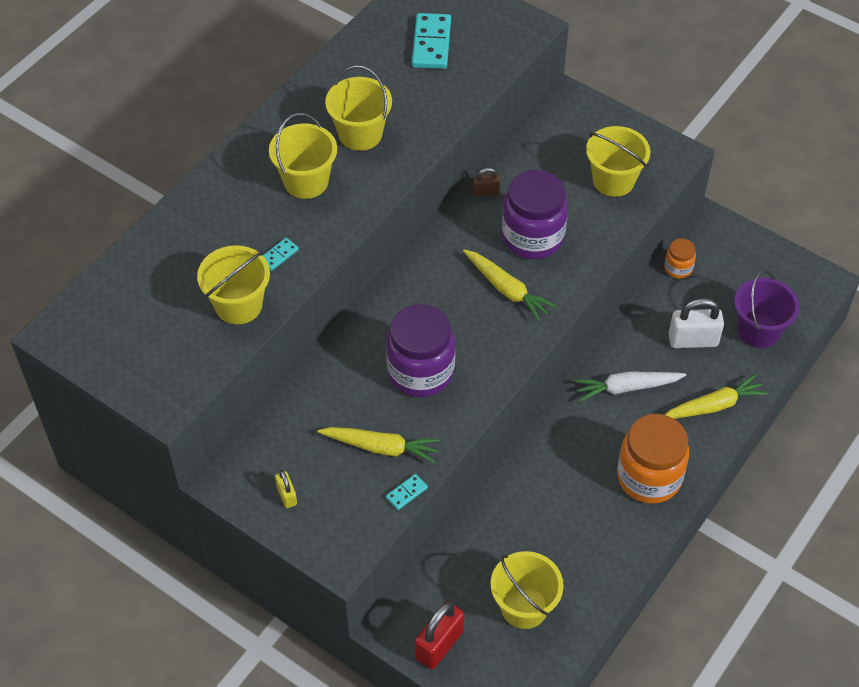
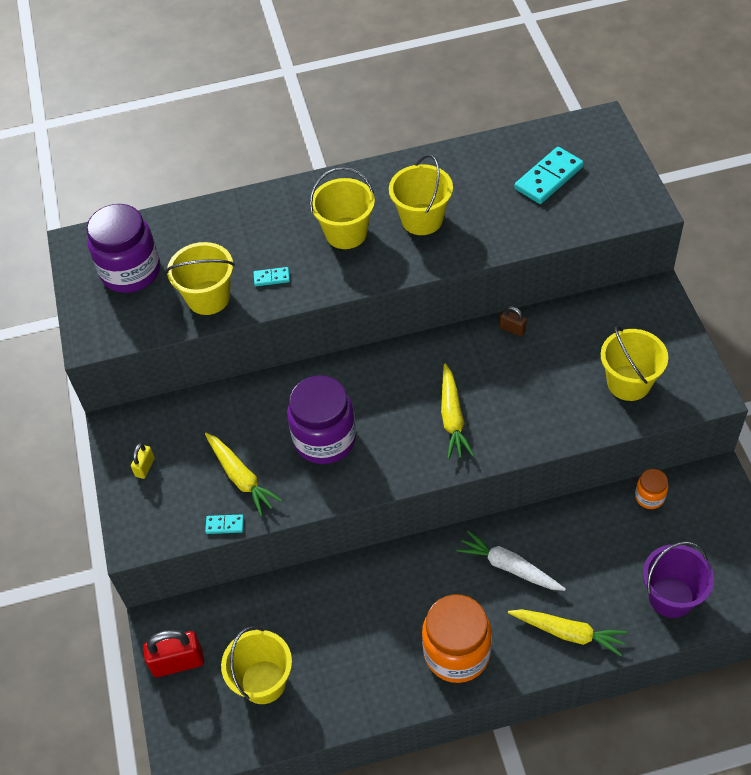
camera: 45 degrees right, 0 degrees up
(532, 237) = (514, 388): purple jar -> purple jar (131, 271)
(693, 340) = (604, 566): white padlock -> none

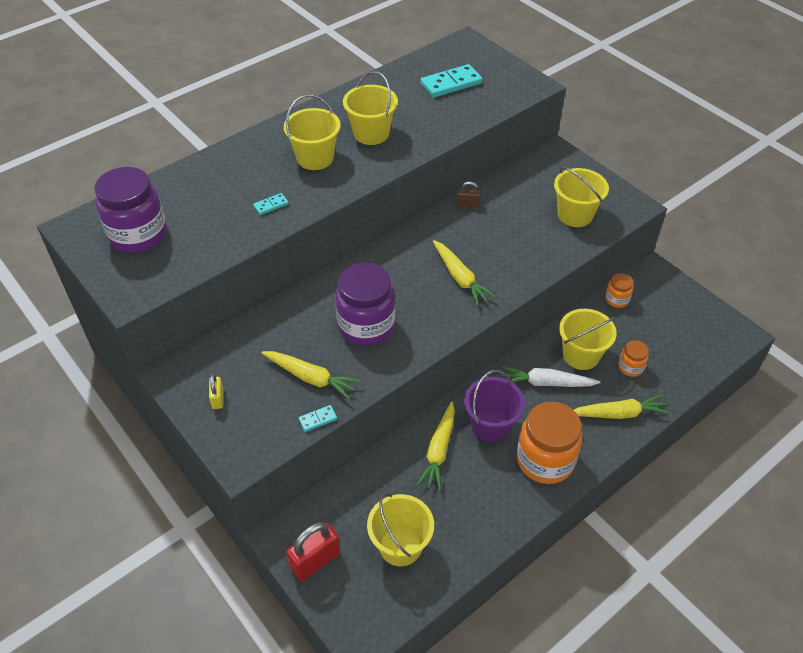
camera: 30 degrees left, 5 degrees down
(208, 298) = (223, 235): yellow bucket -> yellow bucket (581, 355)
(354, 598) = (439, 450): none -> yellow carrot
(548, 178) = (451, 83): turquoise domino -> turquoise domino turned 45 degrees clockwise
(615, 585) = (630, 367): none -> orange jar
(671, 597) = (674, 361): purple bucket -> purple bucket (490, 425)

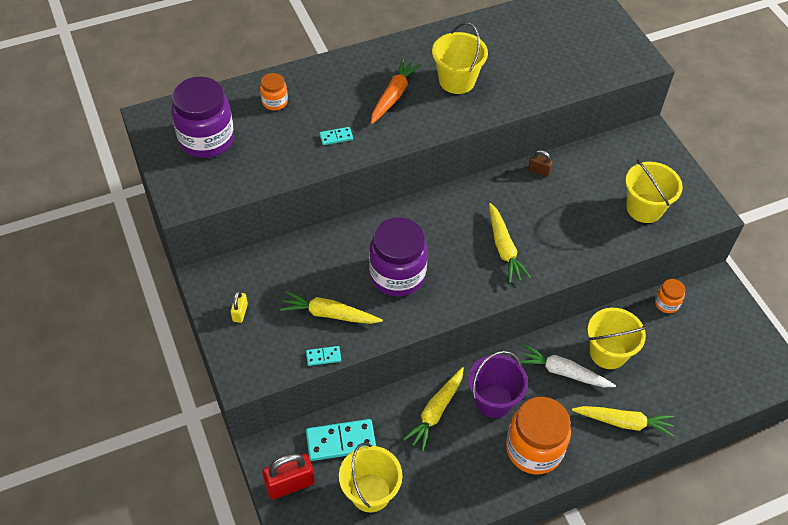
camera: 15 degrees right, 5 degrees up
(310, 378) = (329, 314): yellow carrot -> yellow carrot turned 150 degrees clockwise
(315, 158) = (393, 96): yellow bucket -> orange carrot
(451, 83) = (556, 41): turquoise domino -> turquoise domino (341, 441)
(630, 367) = (654, 378): orange jar -> orange jar (275, 102)

